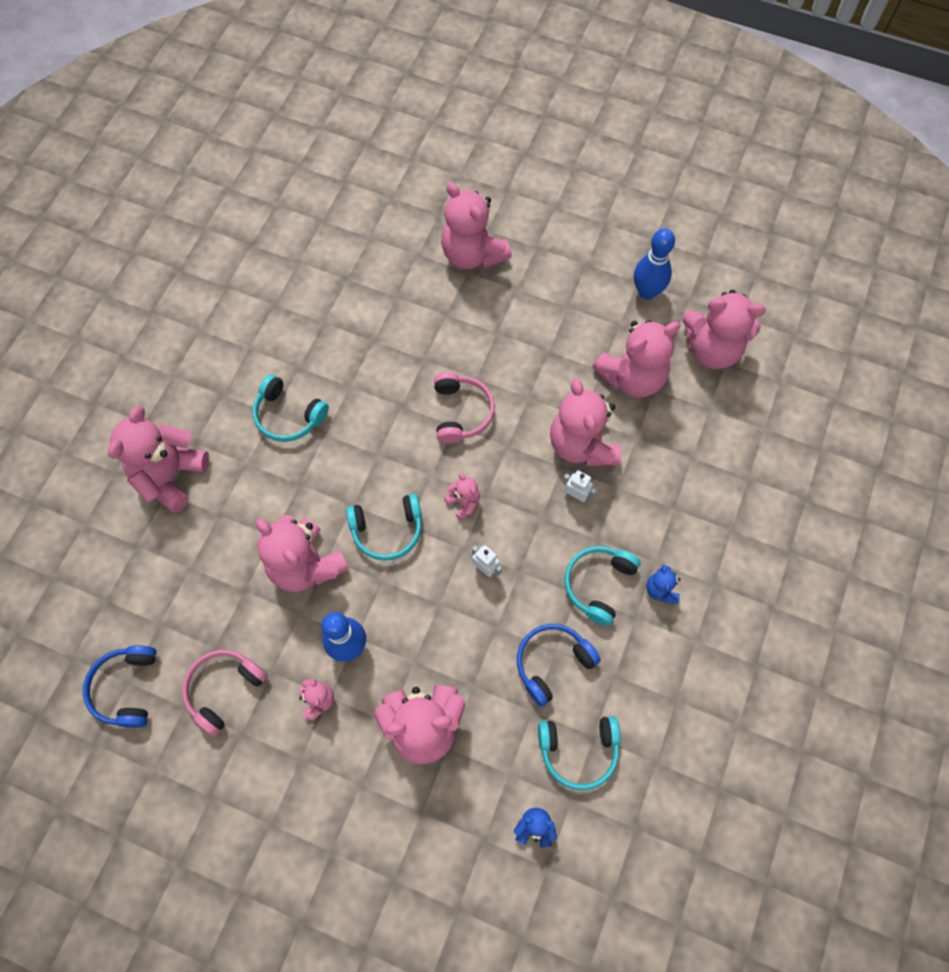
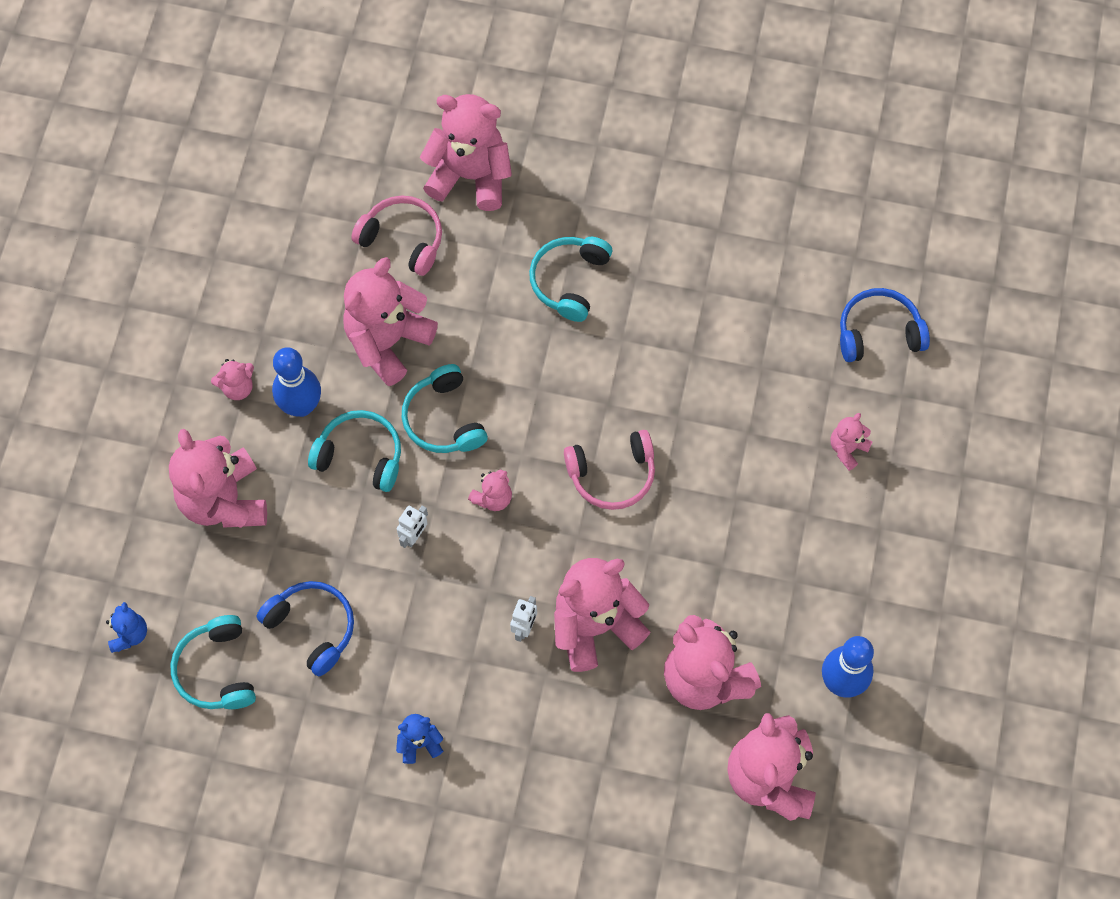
camera: 80 degrees right, 0 degrees up
(126, 688) = (226, 198): blue headphones -> blue headphones (878, 332)
(224, 689) = (237, 291): pink headphones -> pink headphones (403, 239)
(472, 254) = (847, 449): pink teddy bear -> pink teddy bear, size x0.47
(598, 584) = (415, 668): turquoise headphones -> turquoise headphones (360, 455)

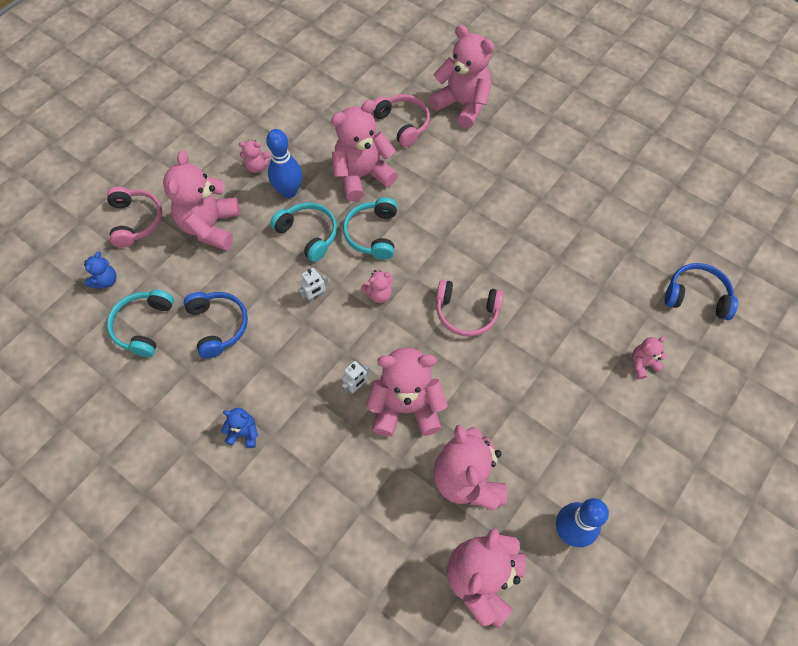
camera: 25 degrees right, 5 degrees down
(118, 535) = (136, 221): none -> pink headphones
(569, 281) = (495, 185): turquoise headphones -> none

